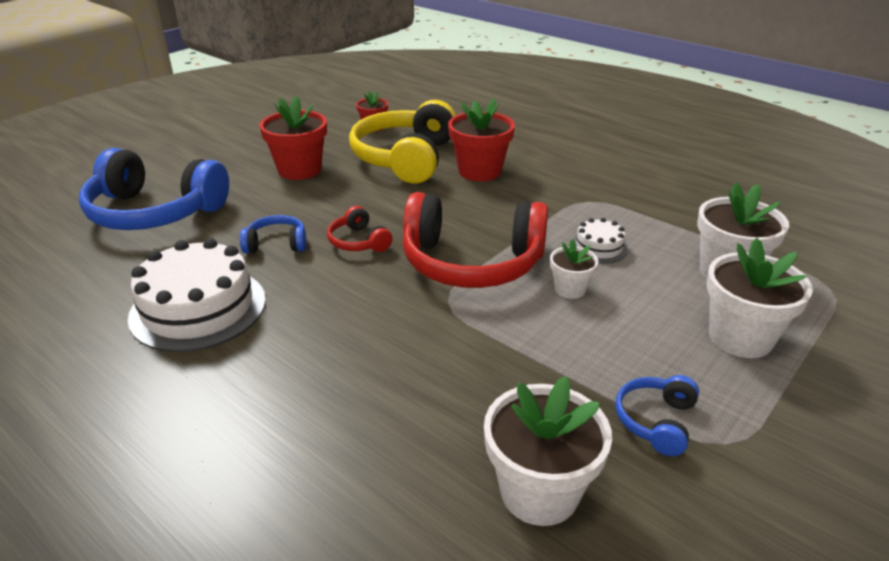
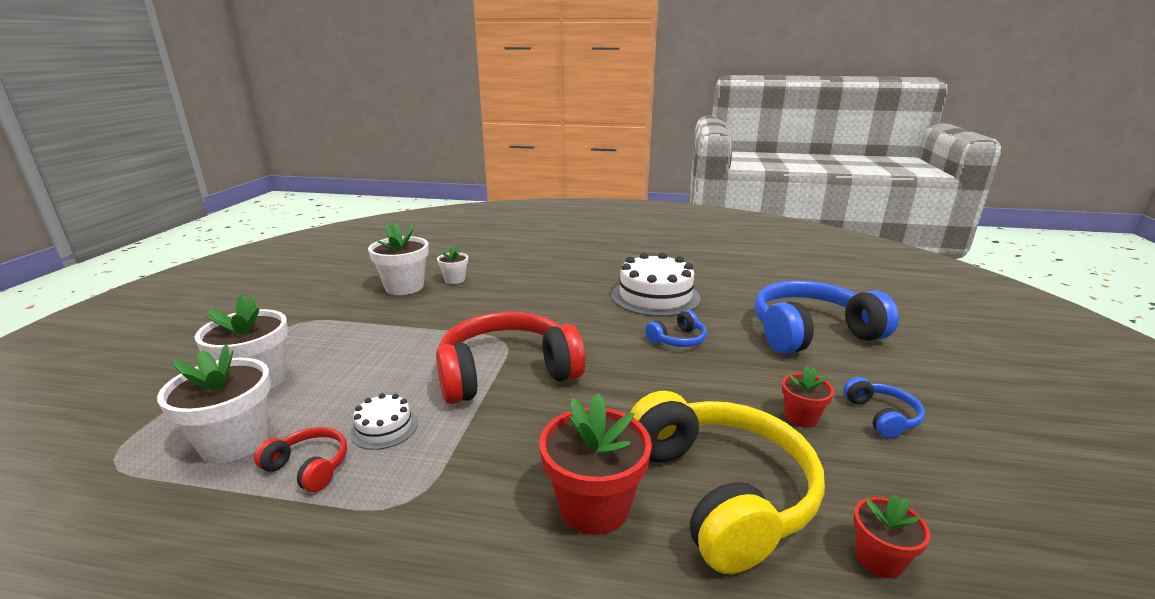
camera: 150 degrees right, 10 degrees down
(299, 170) = (801, 417): red flower pot -> red flower pot, size x0.55
(358, 242) = (619, 361): red headphones -> red headphones (309, 467)
(570, 289) = (408, 376): white flower pot -> white flower pot (454, 280)
(656, 421) = (341, 321): blue headphones -> blue headphones (881, 416)

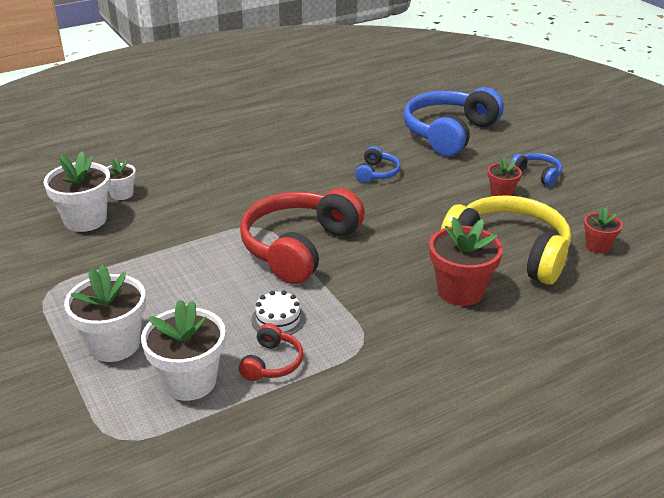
camera: 40 degrees left, 10 degrees up
(309, 467) = (272, 363): red headphones -> red headphones turned 120 degrees clockwise
(655, 296) = (316, 144): white cake -> none

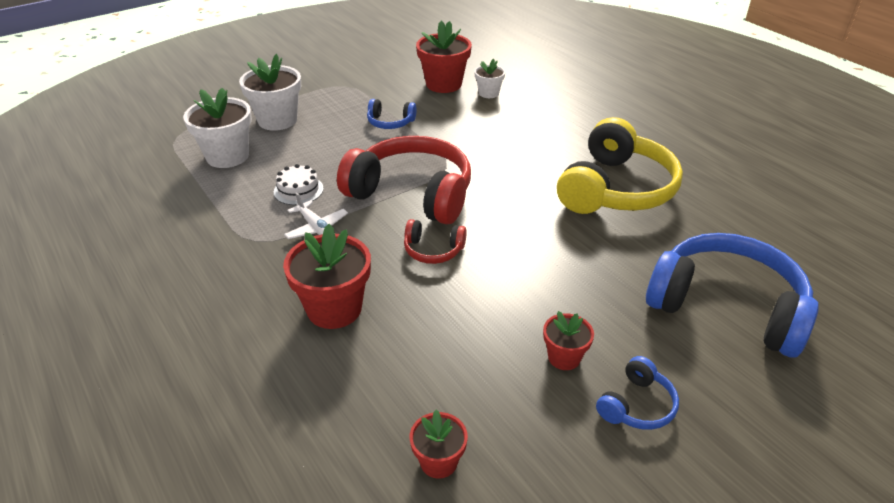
camera: 85 degrees right, 5 degrees up
(85, 220) = (444, 84): white flower pot -> red flower pot
(272, 363) = (240, 192): red headphones -> red headphones (433, 250)
(347, 304) = (317, 228): none -> white plane
(377, 173) = (580, 240): blue headphones -> blue headphones (390, 122)
(508, 252) = (414, 356): yellow headphones -> yellow headphones (615, 189)

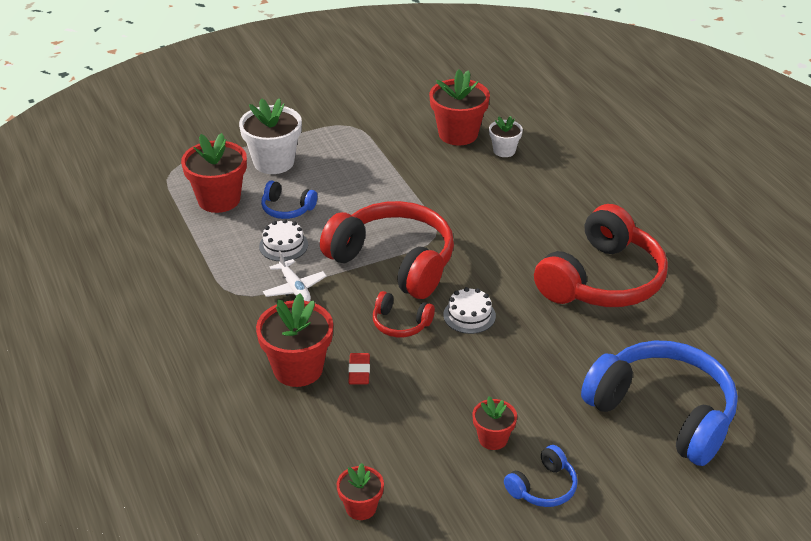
camera: 10 degrees right, 0 degrees up
(227, 156) = (219, 199): white flower pot -> red flower pot
(390, 122) = (390, 177): blue headphones -> blue headphones (287, 208)
(401, 303) = (359, 371): none -> red eraser
(500, 234) = (469, 315): none -> white cake
(615, 189) = (602, 280): yellow headphones -> red headphones

